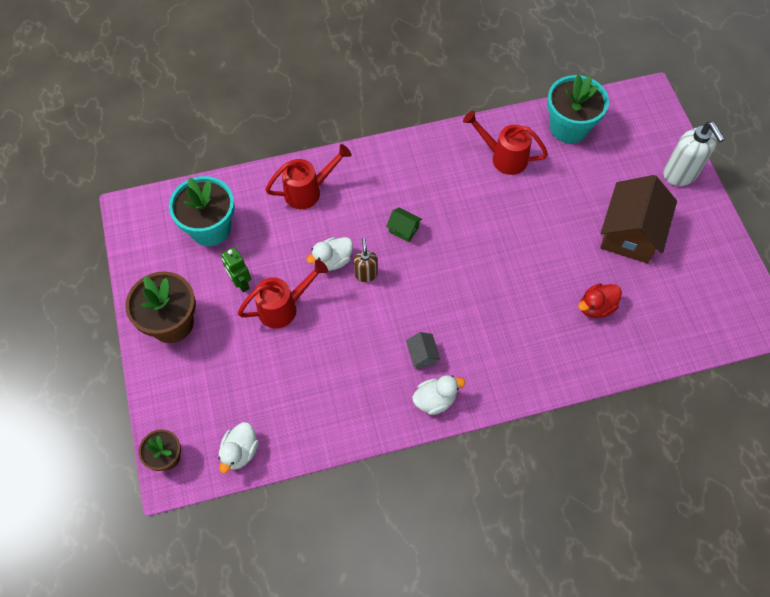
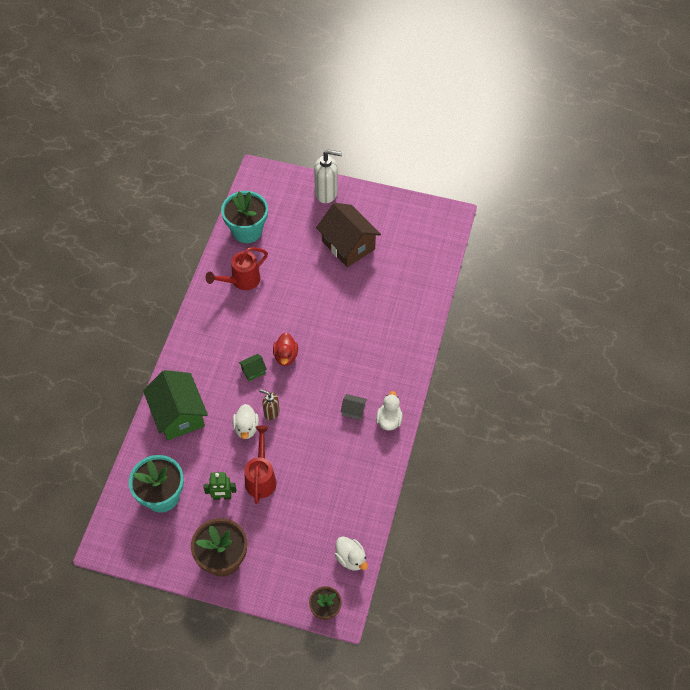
camera: 60 degrees left, 5 degrees down
(308, 191) = (178, 414): red watering can -> green house
(596, 307) = (385, 294): red duck -> red duck (285, 356)

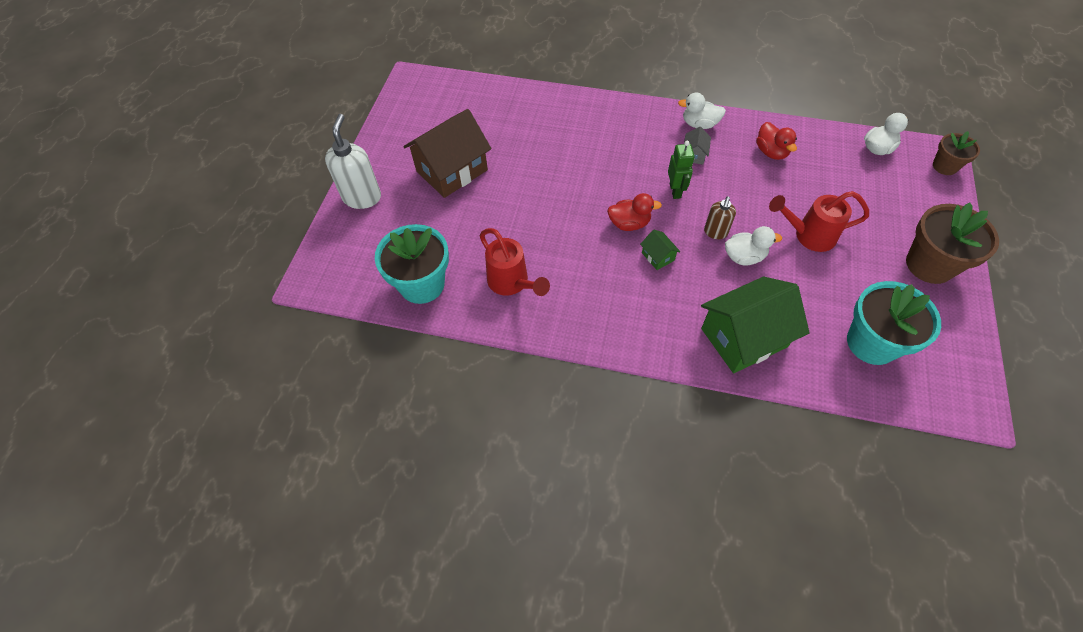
camera: 90 degrees left, 0 degrees up
(222, 496) = (848, 273): green robot -> green robot (675, 191)
(352, 470) = (771, 152): none -> red duck

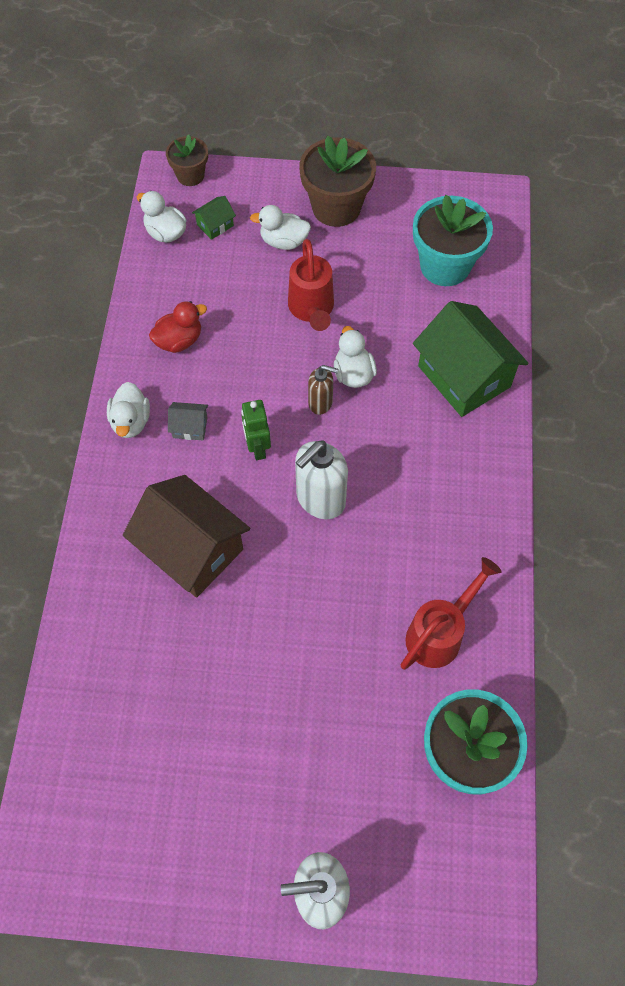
camera: 100 degrees left, 5 degrees up
(452, 171) = (249, 757): brown house -> brown house (191, 549)
(629, 223) = (320, 499): red duck -> white soap dispenser
(658, 256) = (368, 464): green house -> green house (215, 225)
(675, 191) = (257, 448): green robot -> green robot turned 90 degrees counterclockwise
(881, 223) = (283, 241): none -> white duck

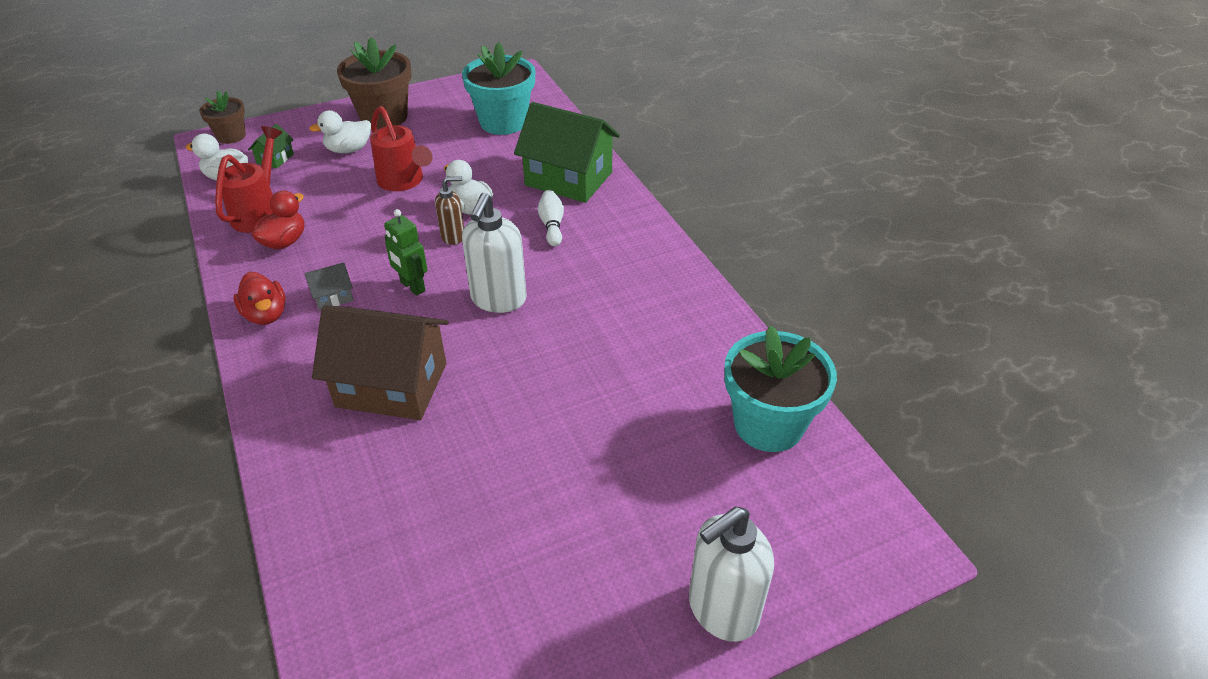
camera: 30 degrees left, 20 degrees down
(131, 421) = (266, 314): white duck -> red duck
(414, 431) = (552, 225): none -> white bowling pin
(440, 633) = (677, 347): red watering can -> red watering can (260, 212)

